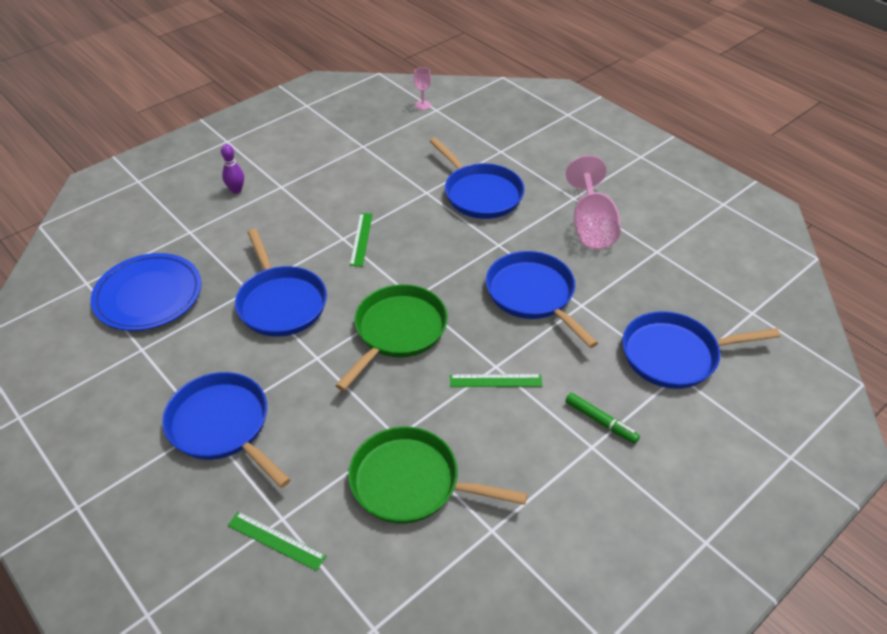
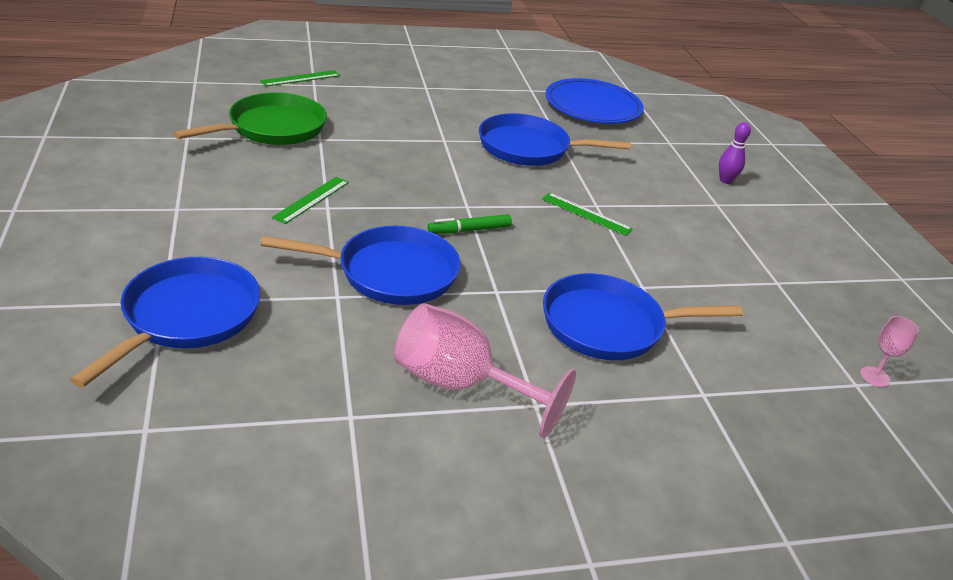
camera: 115 degrees right, 10 degrees down
(222, 426) = (419, 91): blue pan -> none
(398, 331) = (432, 182): green pan -> none
(600, 421) = (191, 226): green marker -> green marker (469, 230)

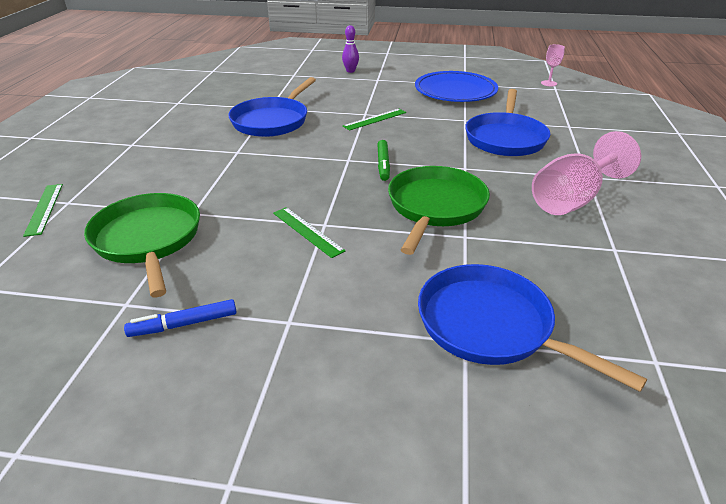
camera: 65 degrees left, 0 degrees up
(167, 164) = (184, 324): none -> blue marker
(391, 273) = (435, 206): blue pan -> green pan
(592, 107) = (224, 87): blue plate -> blue plate (455, 91)

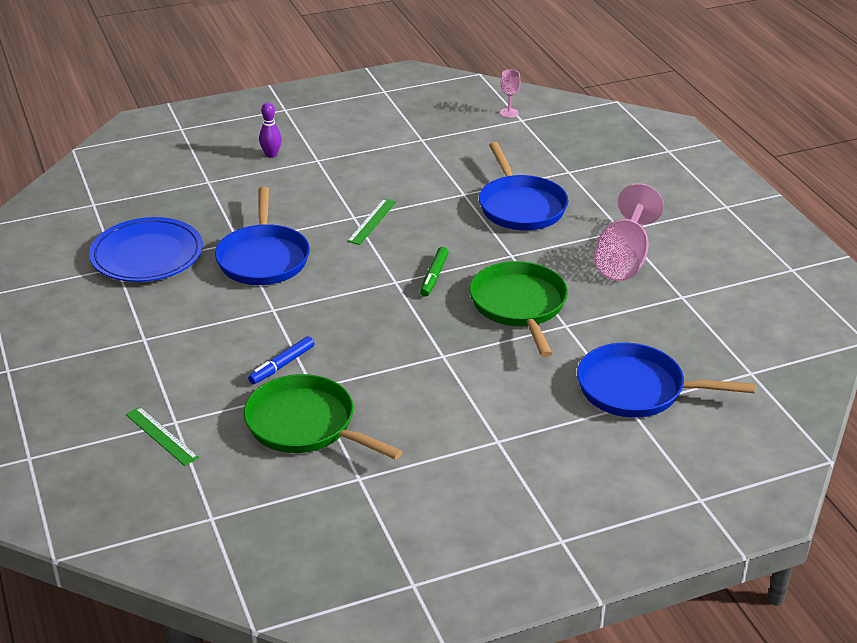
camera: 30 degrees left, 0 degrees up
(184, 324) = (423, 473): blue marker -> blue marker (282, 365)
(307, 231) = (435, 367): green ruler -> none
(383, 164) = (434, 276): green marker -> green marker turned 45 degrees clockwise
(455, 91) = (421, 154): blue plate -> blue plate (147, 255)

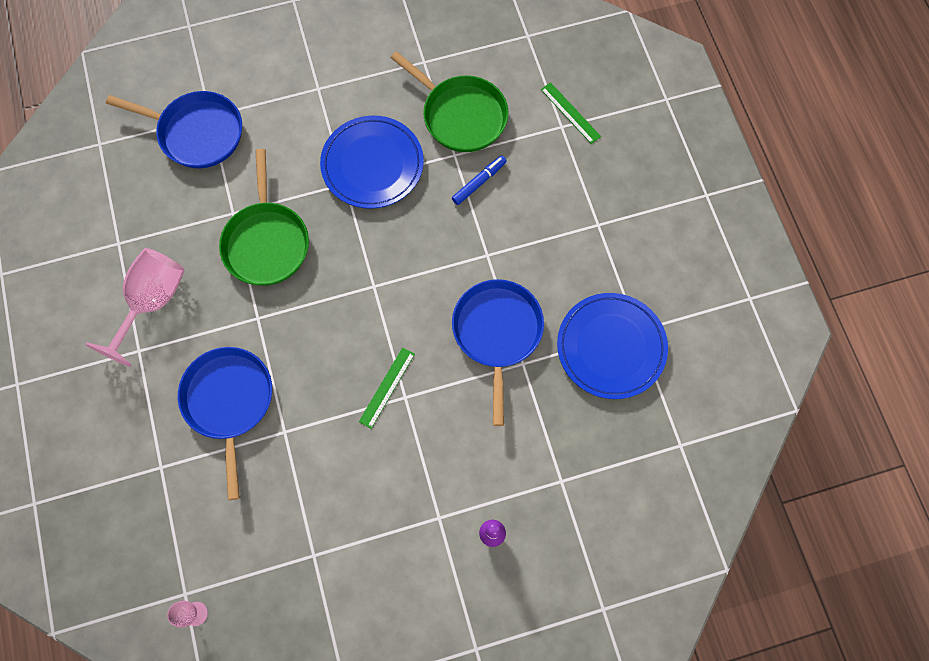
camera: 175 degrees left, 35 degrees up
(412, 373) = (372, 165): none -> blue plate
(434, 276) = (336, 291): green marker -> none

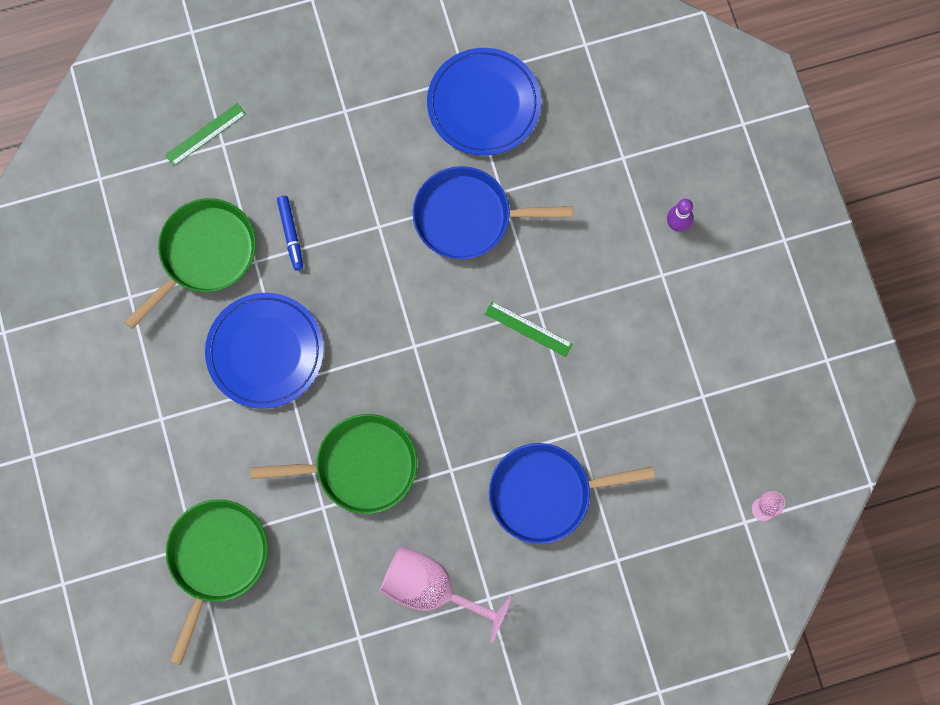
camera: 90 degrees left, 5 degrees up
(197, 133) = (216, 558): blue pan -> green pan
(479, 182) = (291, 234): blue marker -> blue marker turned 150 degrees counterclockwise

